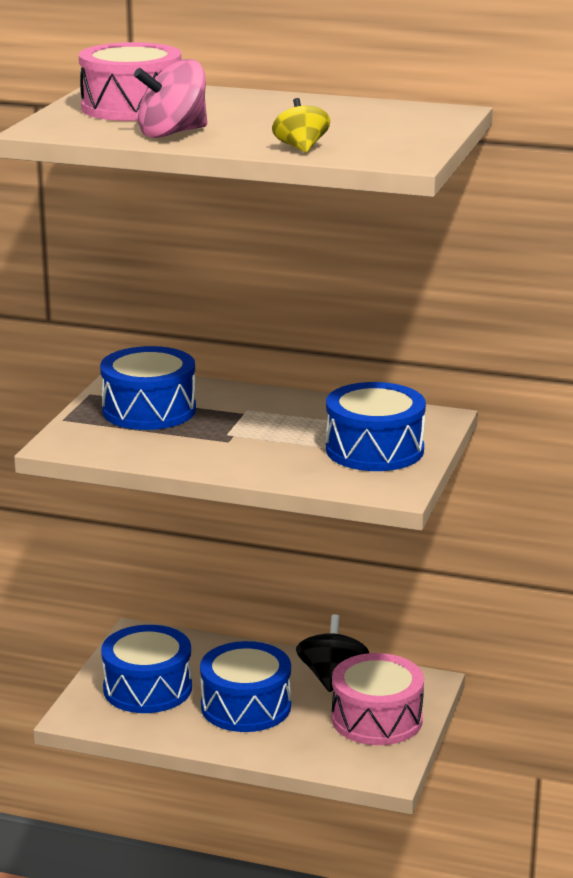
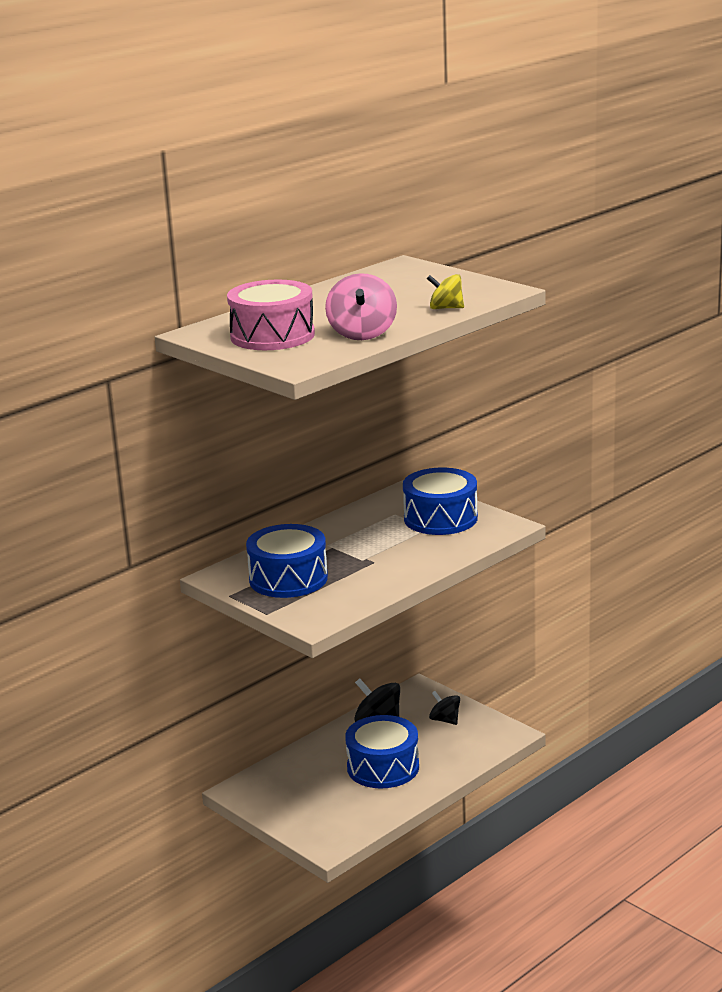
camera: 60 degrees left, 0 degrees up
(147, 688) = (320, 803): blue drum -> none
(377, 719) = (445, 720): pink drum -> black spinning top

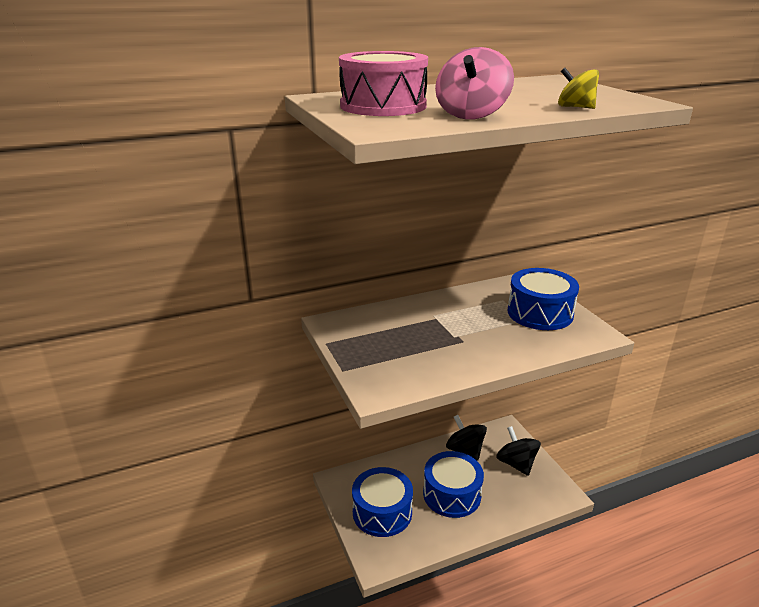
camera: 20 degrees right, 5 degrees up
(288, 579) = (382, 339): blue drum -> blue drum (382, 512)
(445, 720) = (516, 463): black spinning top -> black spinning top, size x1.57

